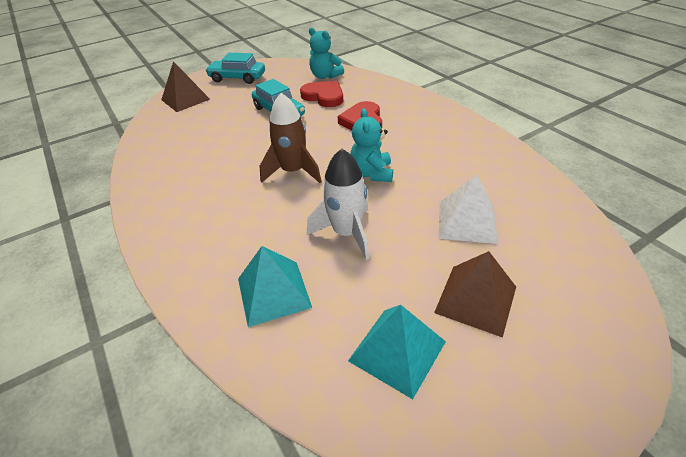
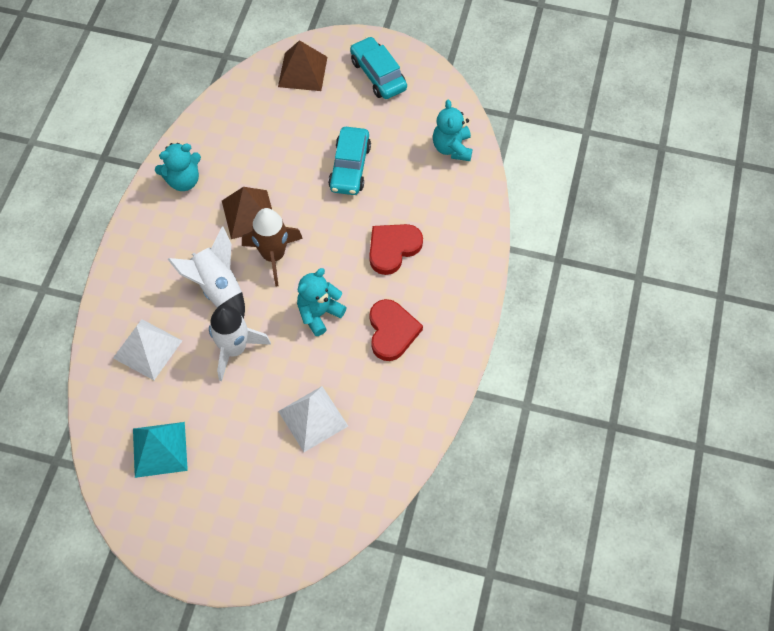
camera: 45 degrees right, 20 degrees up
(162, 184) = (183, 180): none -> turquoise teddy bear
(273, 292) = (147, 349): turquoise pyramid -> white pyramid
(278, 213) = (218, 288): none -> white rocket
(324, 96) = (410, 181): red heart -> red heart (392, 331)
(476, 299) = (236, 468): brown pyramid -> brown pyramid (249, 214)

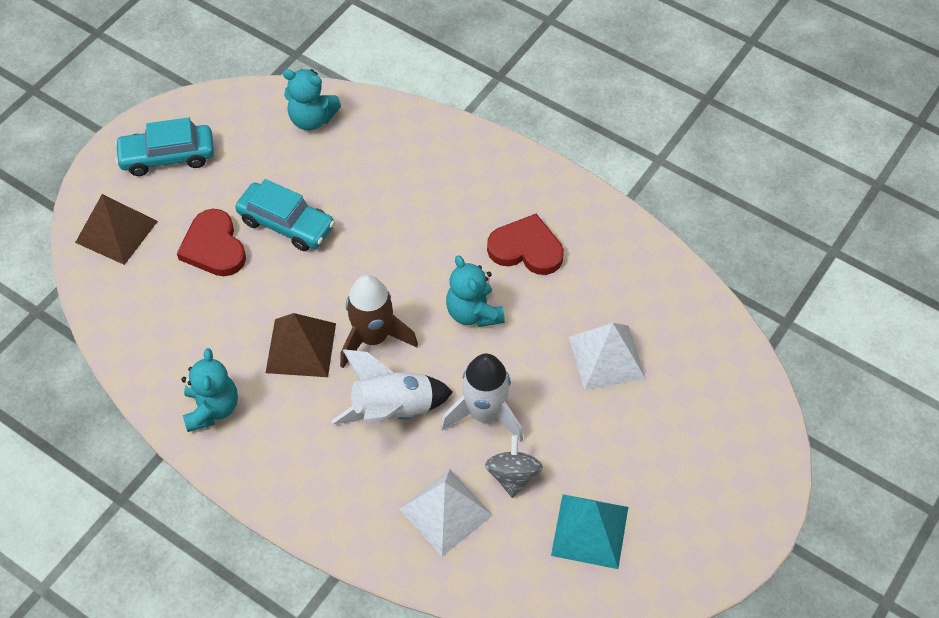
camera: 70 degrees left, 5 degrees down
(189, 383) = (513, 475): none -> grey spinning top
(393, 248) = (419, 215): red heart -> red heart (214, 247)

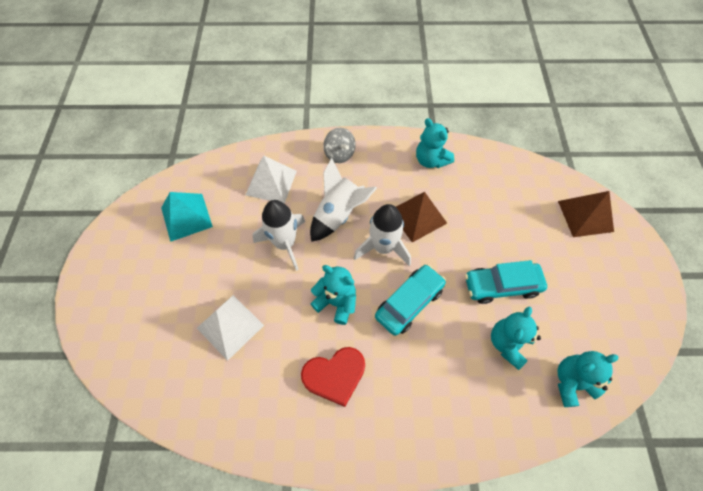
camera: 145 degrees right, 5 degrees up
(167, 156) = (620, 283): turquoise car -> turquoise car (409, 303)
(214, 247) = (525, 242): red heart -> none
(335, 176) = (508, 343): none -> turquoise teddy bear
(373, 337) = (383, 247): brown rocket -> white rocket
(513, 475) = (246, 220): grey spinning top -> grey spinning top (339, 154)

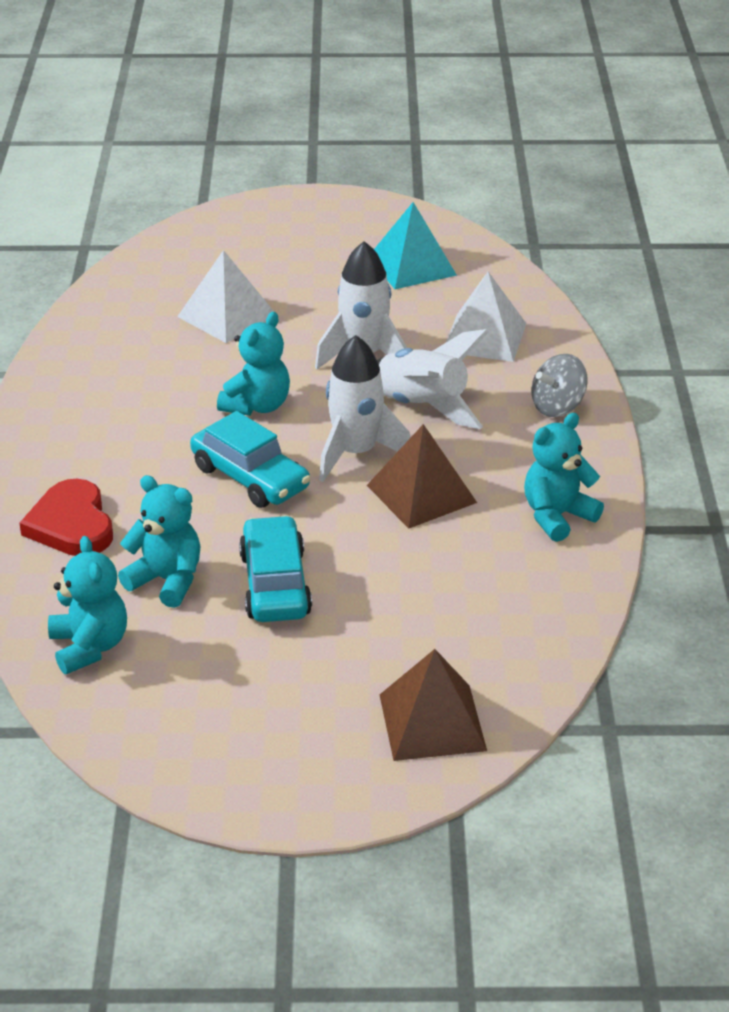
camera: 90 degrees right, 25 degrees down
(335, 375) = (141, 405): red heart -> red heart (71, 524)

